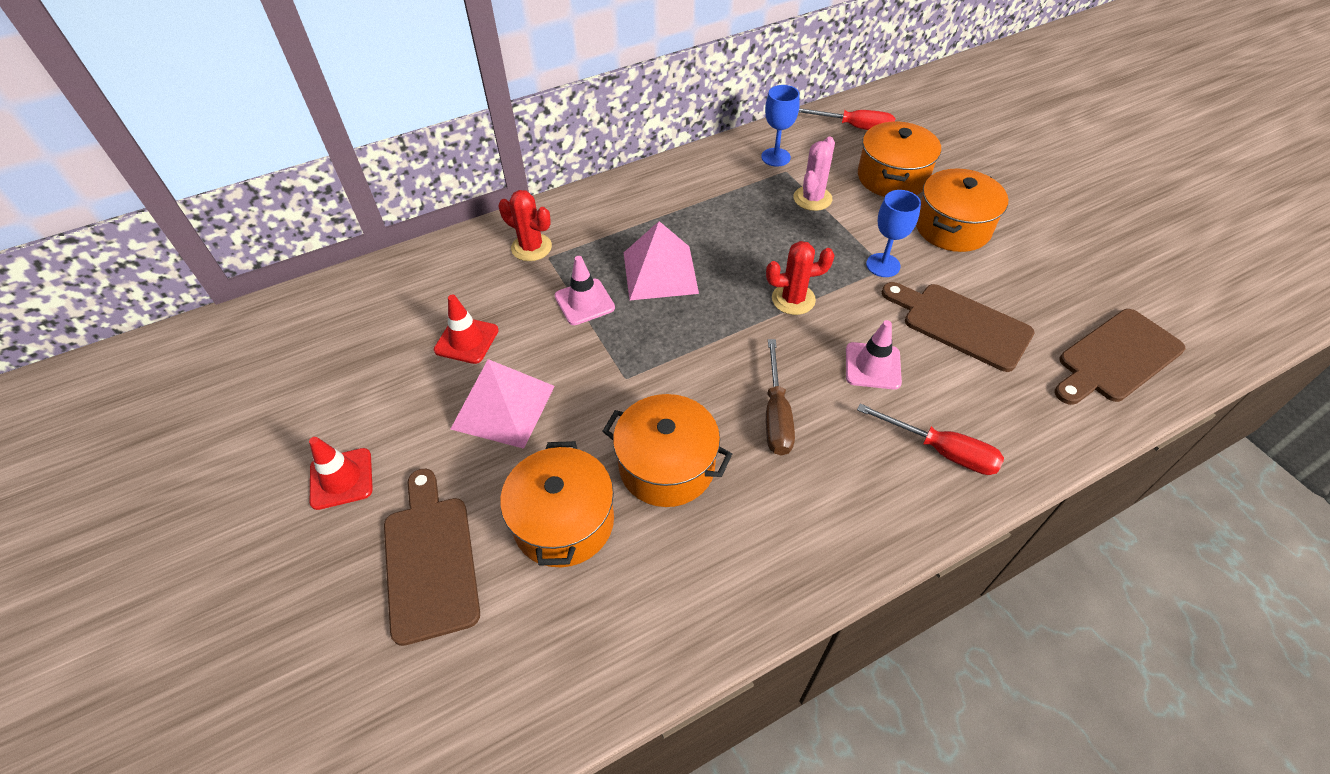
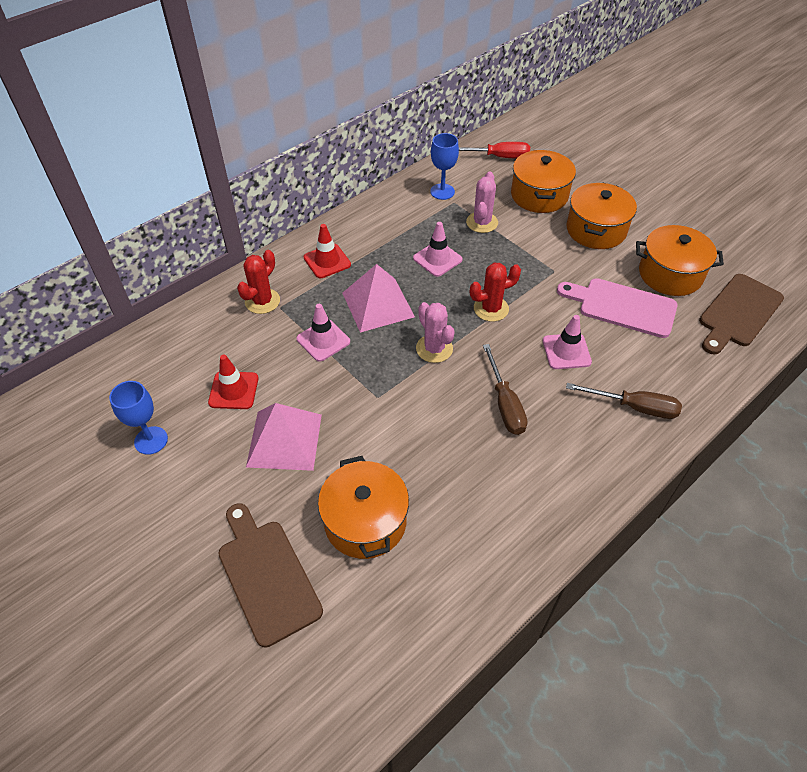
camera: 15 degrees left, 0 degrees up
(341, 479) = (166, 527): red traffic cone -> red traffic cone (327, 261)
(531, 247) = (262, 301): red cactus -> red cactus turned 75 degrees counterclockwise
(667, 466) = (432, 461): orange pot -> orange pot (670, 274)
(710, 334) = (434, 349): none -> pink cactus
(746, 232) = (437, 259): none -> pink traffic cone
(883, 265) = (552, 269): blue goblet -> blue goblet (151, 440)
(941, 451) = (634, 407): red screwdriver -> brown screwdriver
(960, 324) = (622, 306): brown cutting board -> pink cutting board

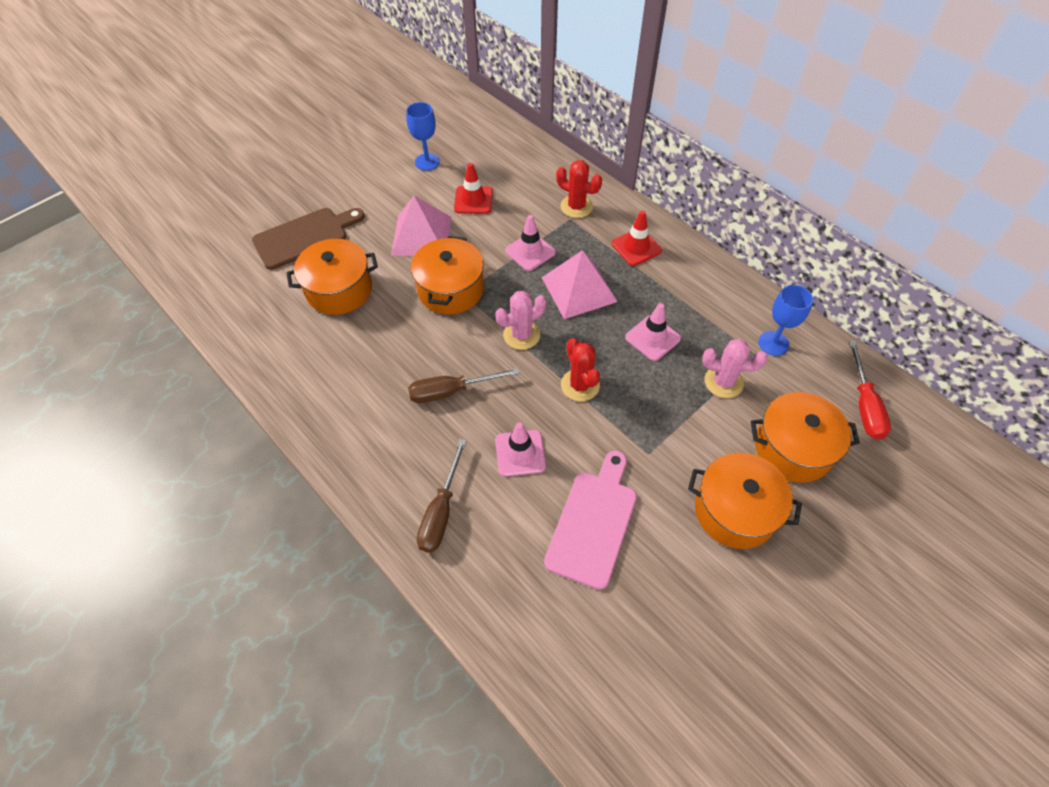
camera: 90 degrees right, 5 degrees up
(670, 274) = (659, 594): orange pot -> orange pot (450, 289)
(738, 313) = (593, 673): brown cutting board -> none

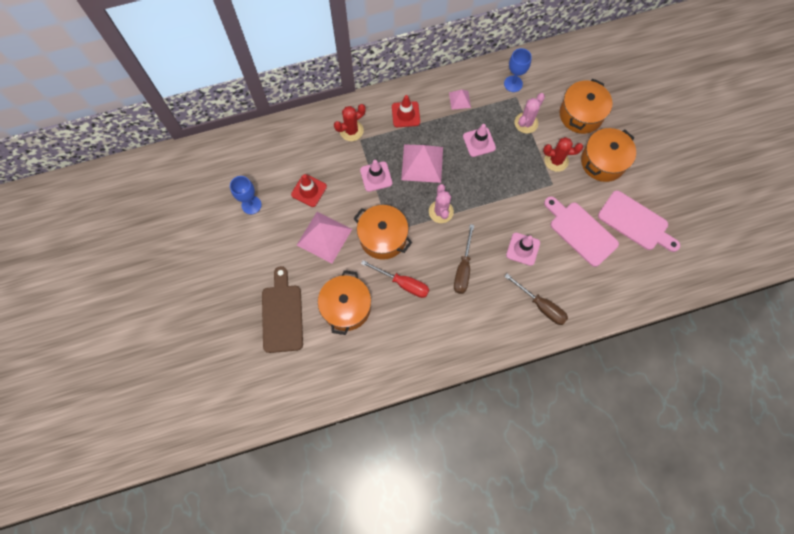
camera: 65 degrees left, 15 degrees up
(580, 385) = (493, 197): red cactus -> red cactus (556, 160)
(659, 604) = (636, 222): none -> pink cutting board
(700, 293) = (459, 100): none -> pink pyramid
(864, 405) = (571, 66): red screwdriver -> red screwdriver (403, 283)

